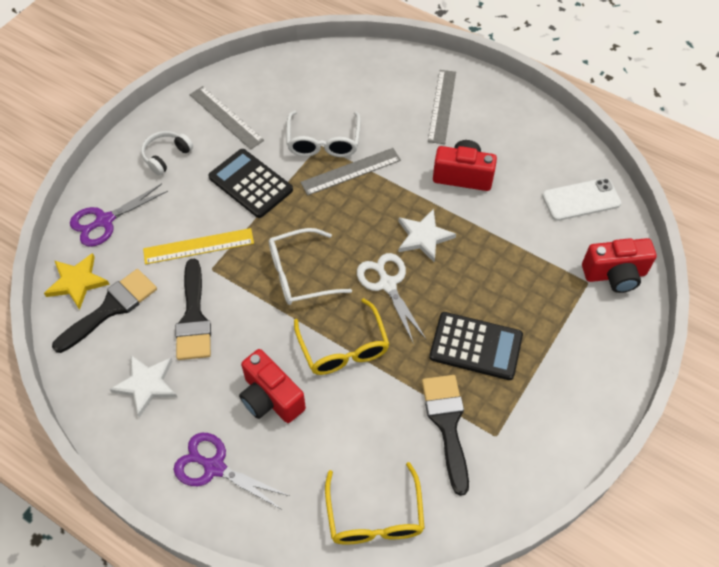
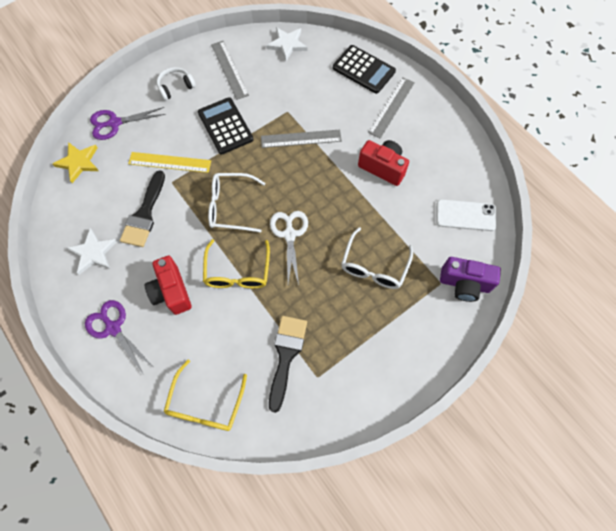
camera: 20 degrees right, 10 degrees up
(111, 308) = (93, 189): black brush -> none
(323, 142) = (291, 110): white glasses -> white glasses (374, 266)
(424, 237) = (332, 207): white star -> white star (287, 44)
(476, 346) = (333, 304): black calculator -> black calculator (363, 70)
(614, 275) = (464, 284): red camera -> purple camera

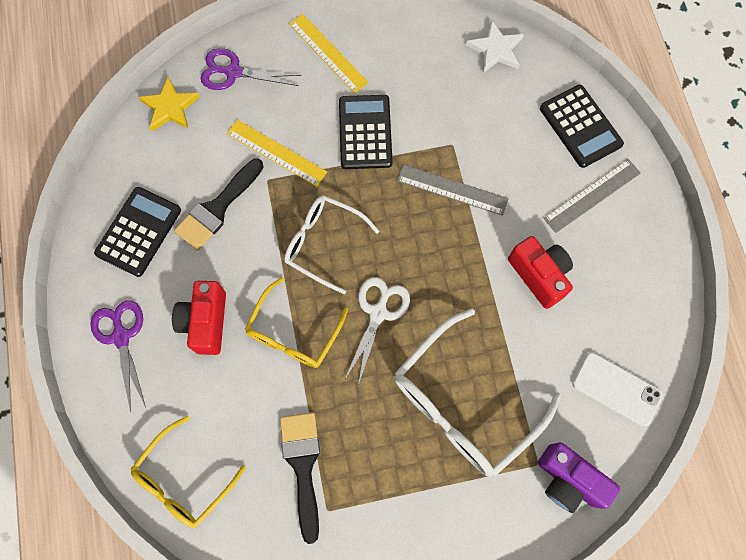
camera: 25 degrees right, 5 degrees up
(93, 252) = (138, 231): white star -> black calculator
(176, 87) = (328, 53): white headphones -> yellow ruler
(229, 69) = (405, 55): grey ruler -> none
(286, 355) = (303, 465): black brush -> black brush turned 45 degrees counterclockwise
(374, 266) = (463, 403): white glasses -> white glasses, size x1.59

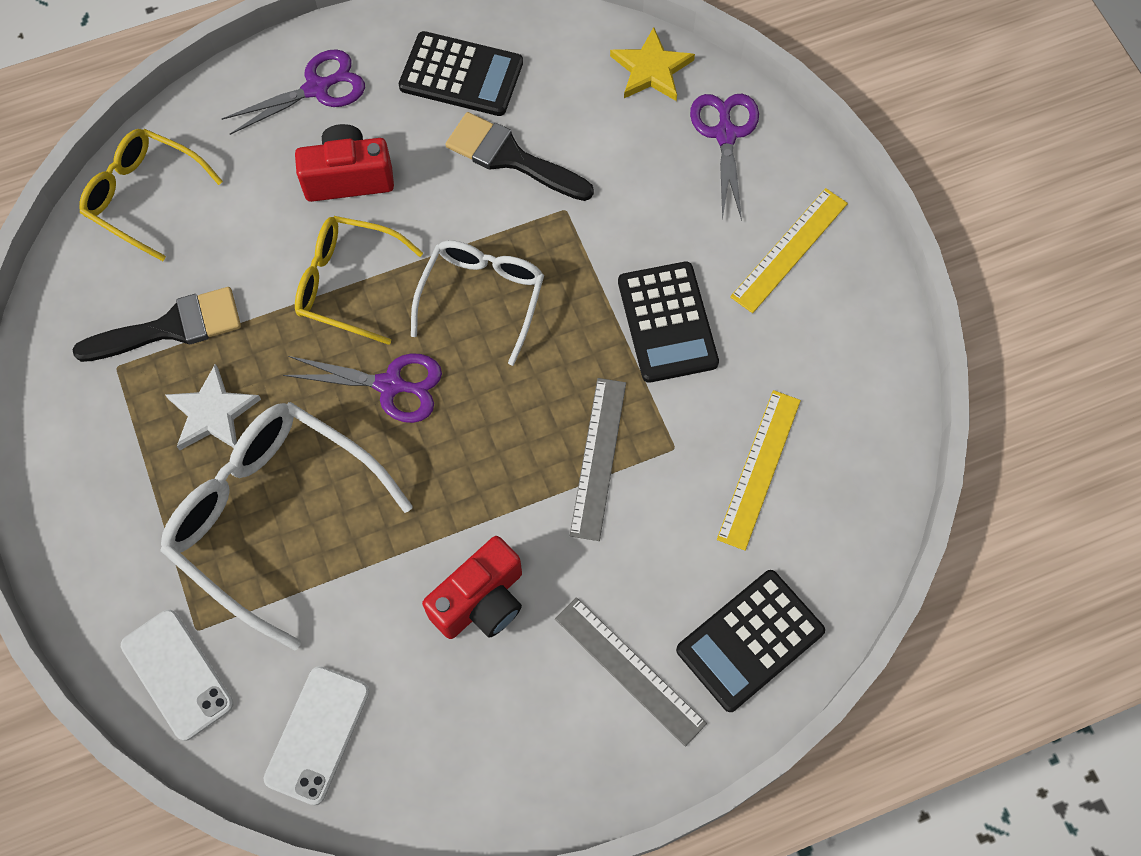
camera: 80 degrees right, 5 degrees down
(276, 153) = (609, 212): yellow ruler -> yellow ruler (759, 468)
(365, 132) = (667, 322): black calculator -> black calculator turned 90 degrees clockwise
(378, 313) = (390, 385): white scissors -> purple scissors
(496, 49) = (860, 491): white star -> white star (212, 413)
(568, 480) = (177, 674): purple camera -> white phone

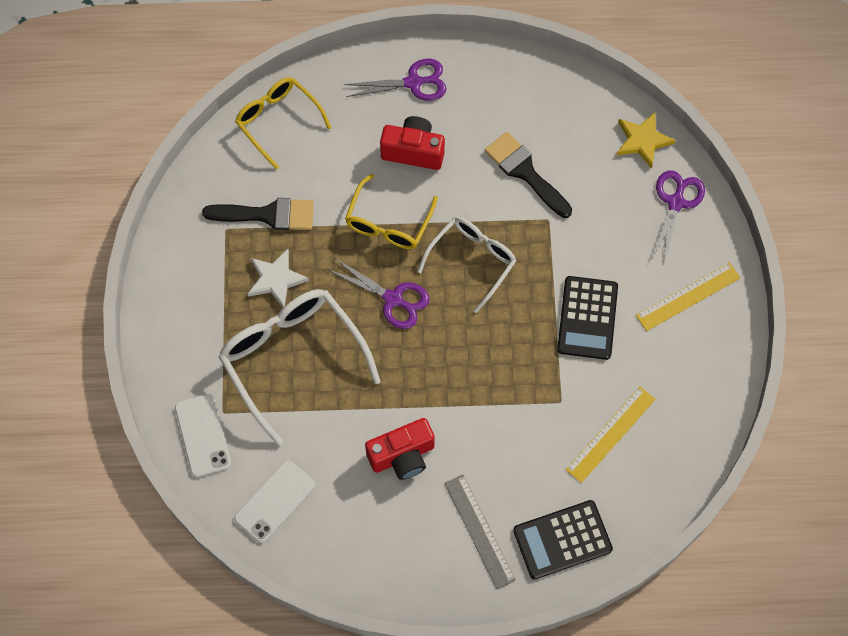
camera: 20 degrees right, 0 degrees up
(347, 284) = (388, 223): yellow glasses -> yellow glasses turned 105 degrees counterclockwise
(461, 75) = (512, 103): black calculator -> none
(598, 458) = (509, 391): grey ruler -> none

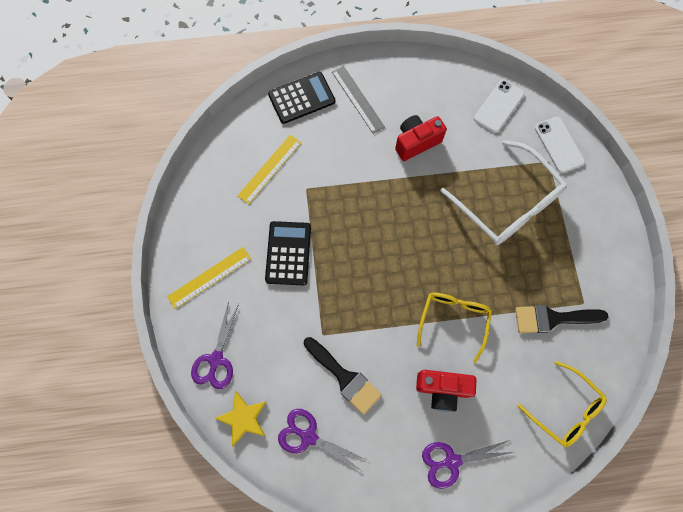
camera: 175 degrees right, 5 degrees up
(276, 279) = (533, 264): white star -> none
(393, 299) = (440, 255): purple scissors -> purple scissors (308, 436)
(472, 261) = (381, 293): white glasses -> none

